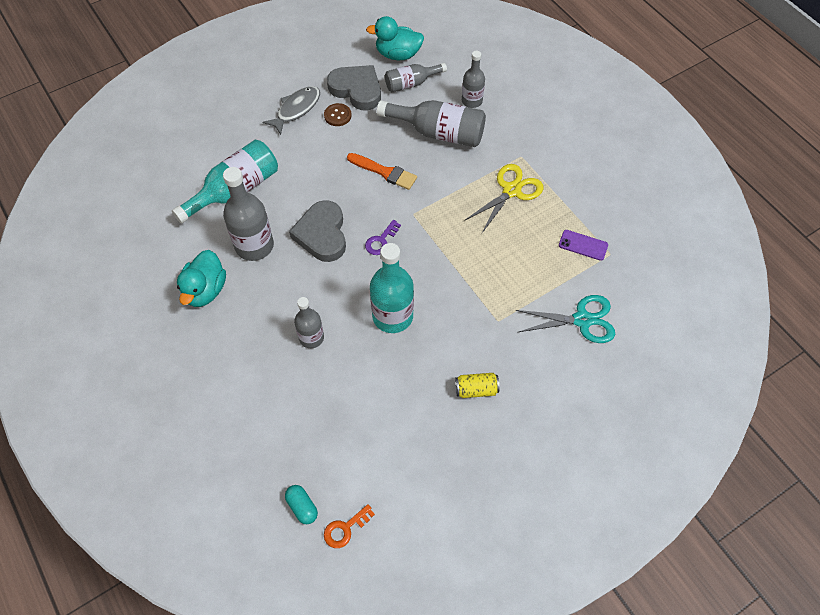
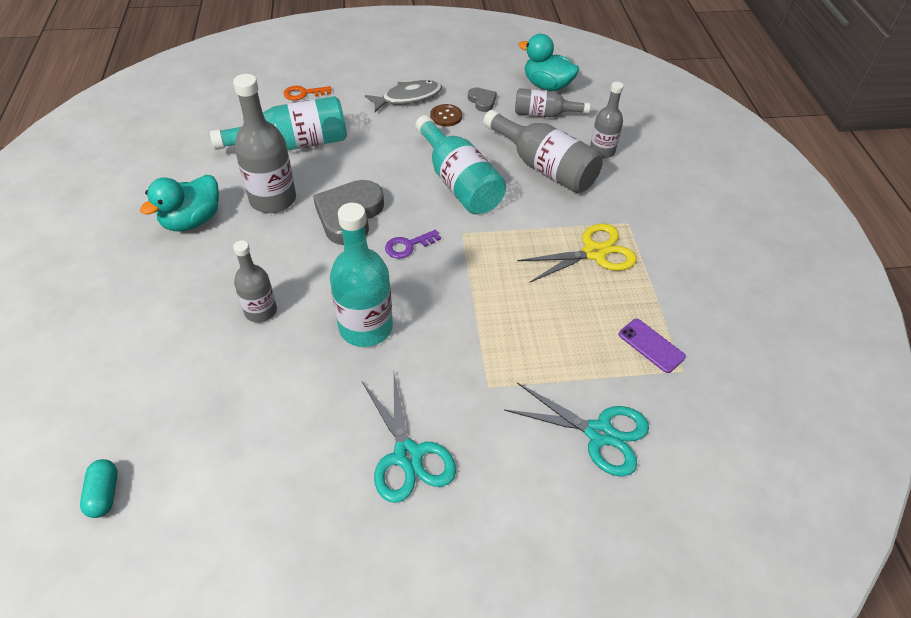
camera: 25 degrees right, 10 degrees down
(345, 529) = (130, 548): orange key -> orange key (303, 93)
(357, 90) = (482, 101): grey heart -> grey heart, size x0.49
(384, 172) = (459, 183): orange brush -> turquoise bottle
(476, 389) = (407, 455): yellow can -> turquoise scissors

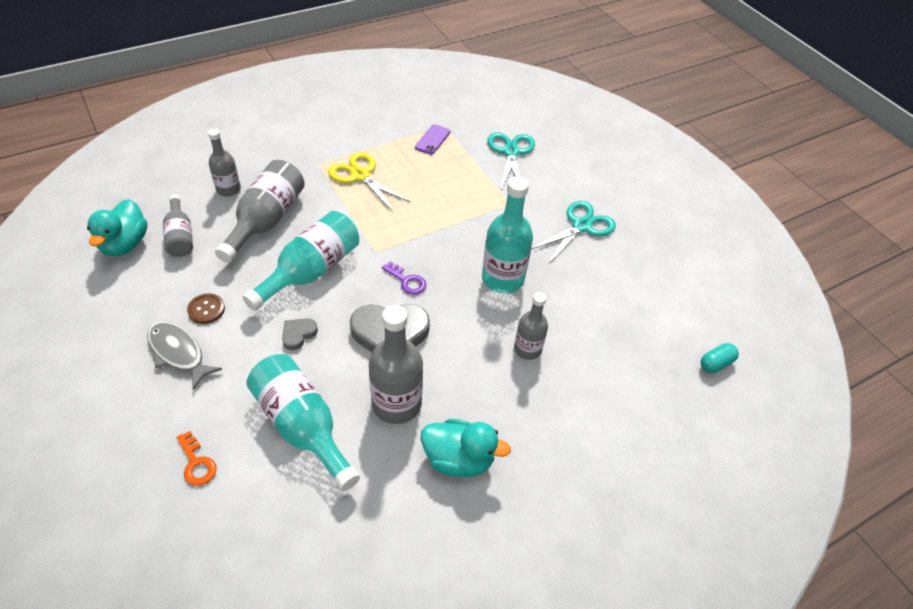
camera: 115 degrees left, 0 degrees up
(482, 101) = (169, 288): grey heart -> grey heart (298, 334)

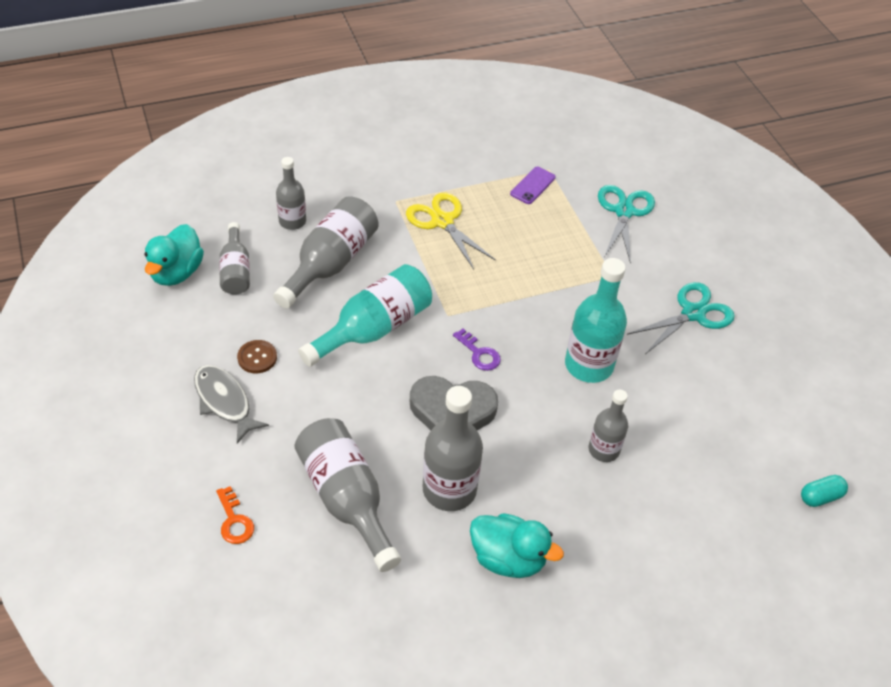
camera: 10 degrees right, 0 degrees up
(298, 334) = (352, 398): grey heart -> none
(302, 426) = (346, 498): turquoise bottle -> grey bottle

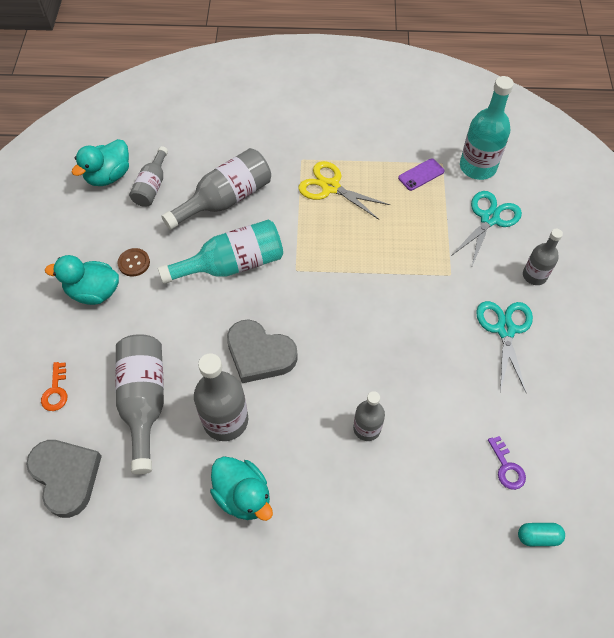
camera: 25 degrees right, 10 degrees up
(224, 402) = (94, 292): grey fish -> turquoise duck
(292, 221) = (213, 156): grey bottle -> grey bottle (534, 275)
(296, 607) = (66, 476): none -> grey heart
(442, 221) = (330, 187): yellow scissors -> yellow scissors turned 45 degrees counterclockwise
(479, 353) = (305, 311): purple key -> purple key (507, 467)
(589, 365) = (391, 349): turquoise bottle -> turquoise bottle (477, 167)
(693, 314) = (505, 330): turquoise scissors -> turquoise scissors turned 75 degrees counterclockwise

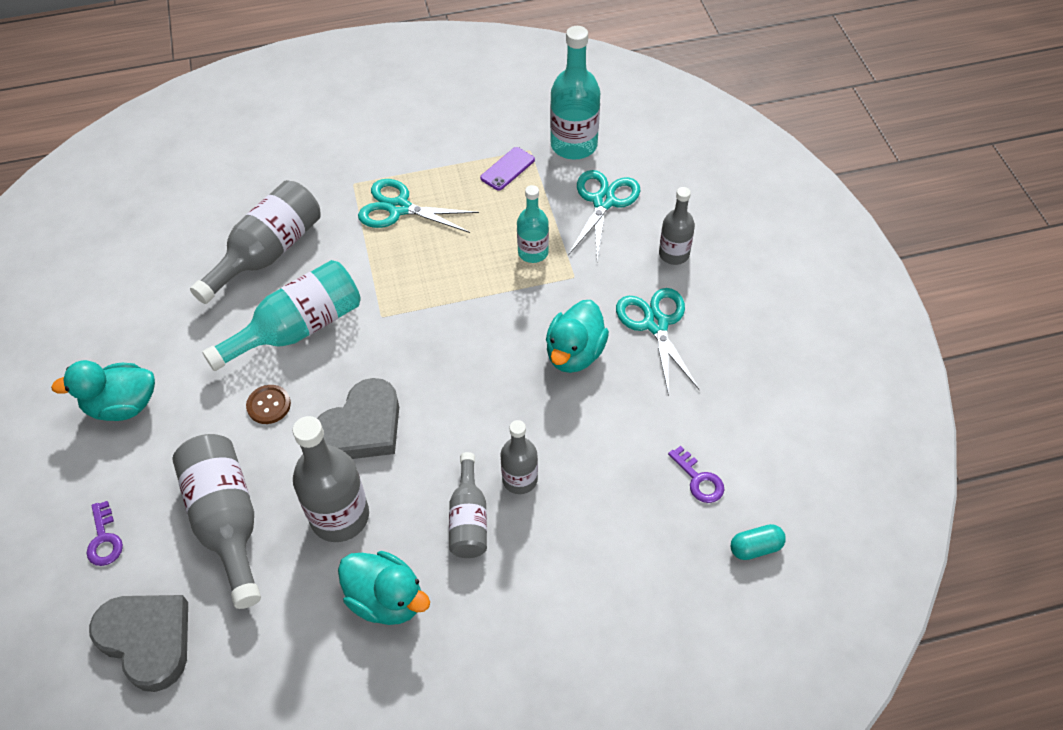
camera: 15 degrees left, 5 degrees down
(56, 391) = (104, 539): orange key -> purple key
(108, 176) = (104, 258): turquoise duck -> turquoise duck (575, 353)
(134, 263) = (167, 357): brown button -> brown button (269, 405)
(152, 186) = (166, 258): grey bottle -> grey bottle (469, 519)
(259, 354) = (362, 427): grey heart -> grey heart turned 60 degrees counterclockwise
(330, 187) = (399, 208): yellow scissors -> turquoise scissors
(423, 247) = (533, 252): none -> turquoise bottle

